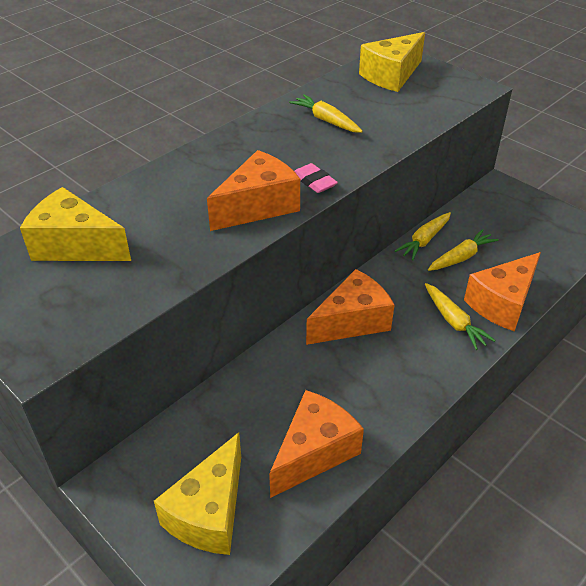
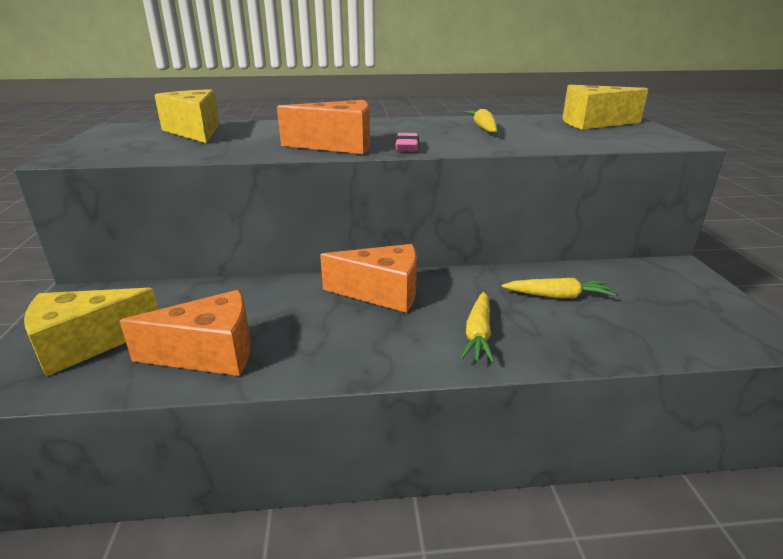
camera: 40 degrees right, 15 degrees down
(424, 240) = (535, 272): yellow carrot -> none
(502, 303) = (556, 345): orange cheese -> none

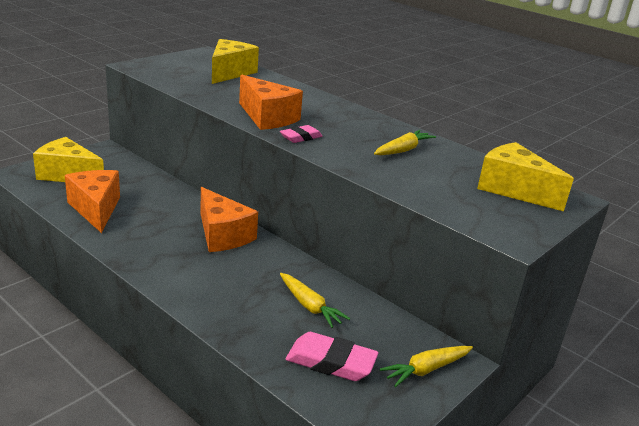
camera: 45 degrees right, 0 degrees up
(210, 353) = (96, 209): orange cheese -> orange cheese turned 150 degrees counterclockwise
(478, 334) = (213, 287): yellow carrot -> yellow carrot (426, 370)
(658, 320) = (331, 362): none -> pink eraser

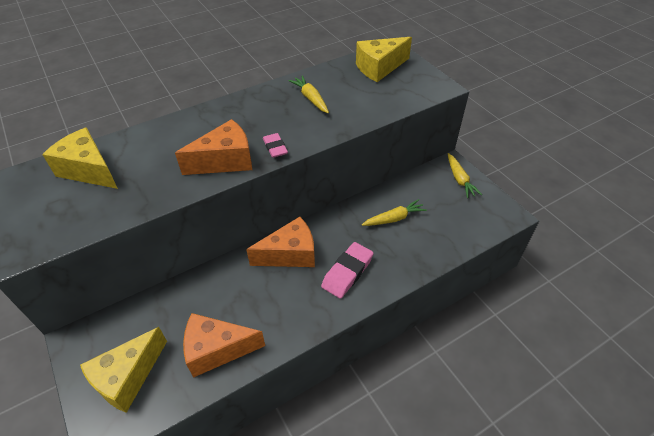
camera: 70 degrees left, 20 degrees up
(331, 362) = (452, 220): pink eraser -> pink eraser (347, 272)

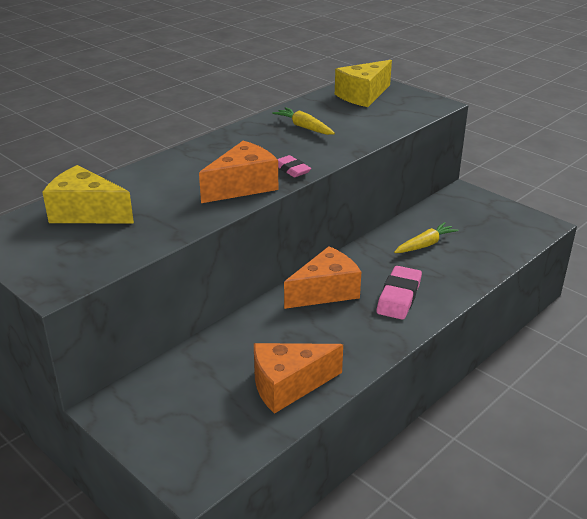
camera: 15 degrees left, 15 degrees down
(127, 378) = (195, 428): yellow cheese -> none
(459, 179) = (478, 203): yellow carrot -> none

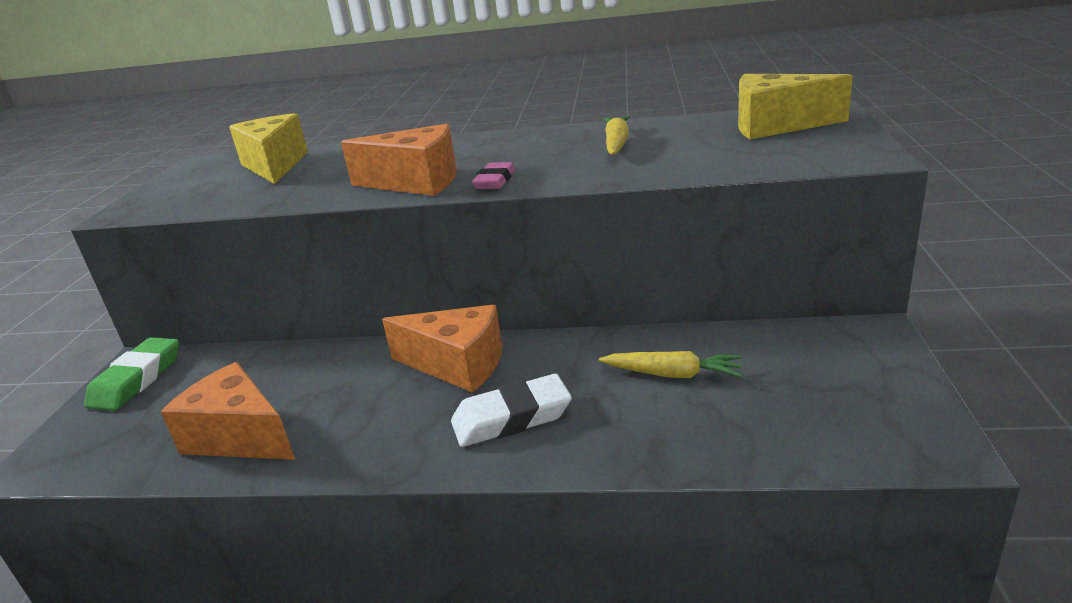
camera: 55 degrees right, 5 degrees down
(139, 413) = (137, 380): none -> green eraser
(399, 297) = (512, 418): pink eraser -> white eraser

